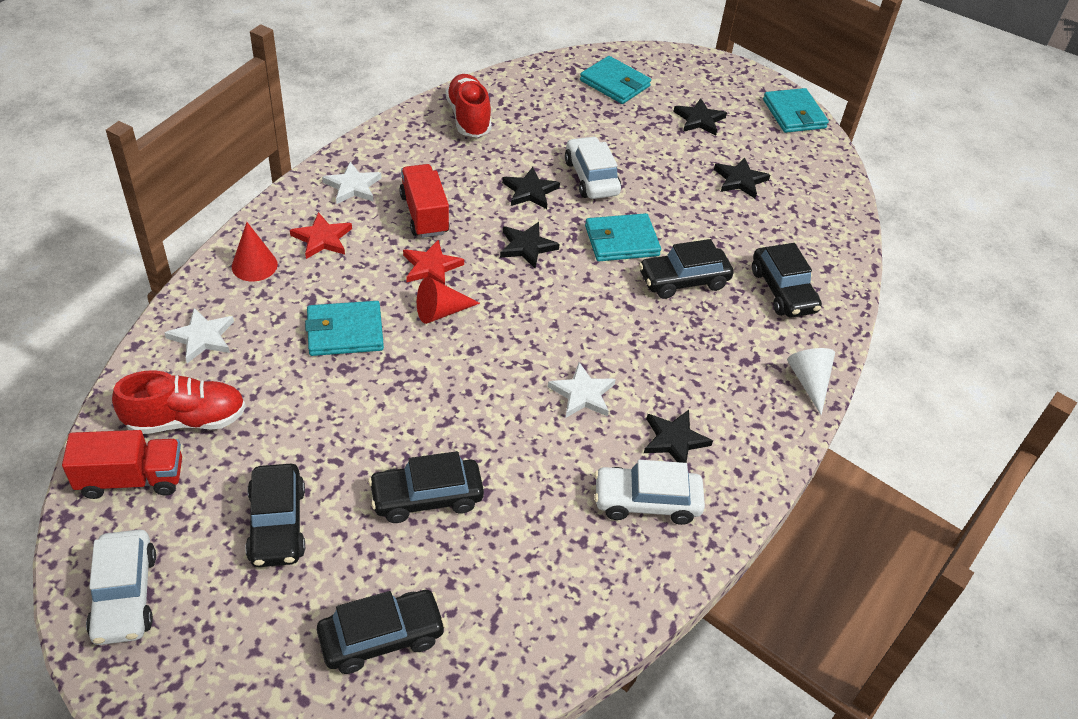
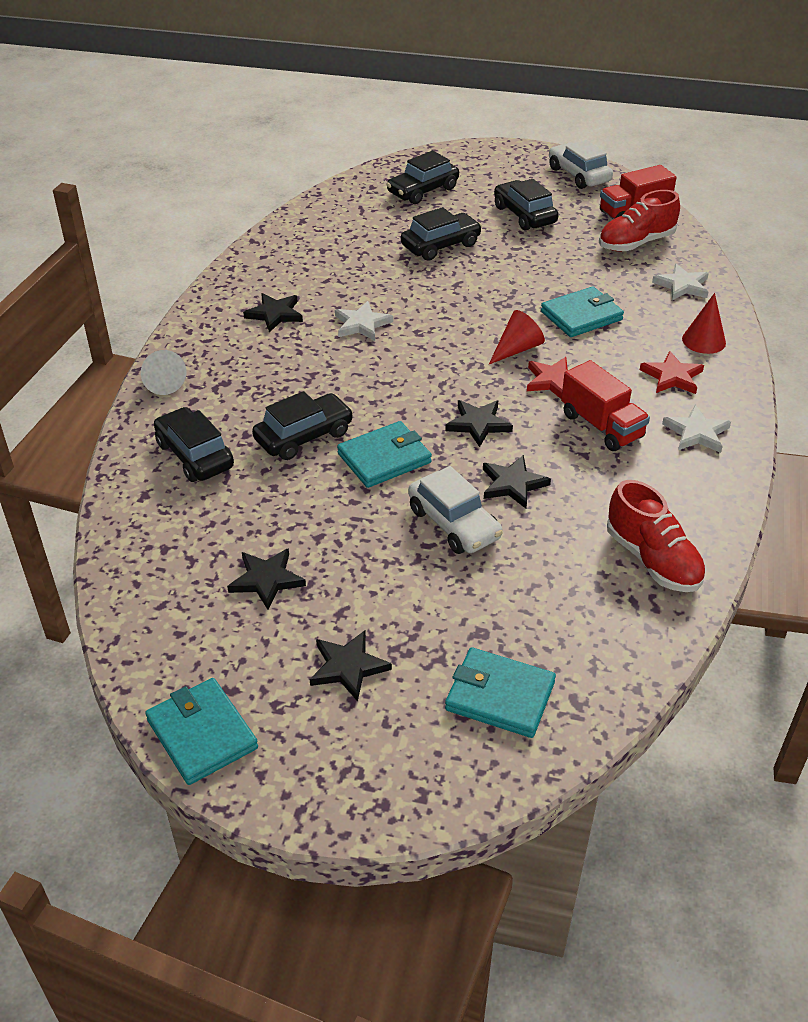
camera: 165 degrees right, 5 degrees down
(646, 502) = (285, 277): white car -> none

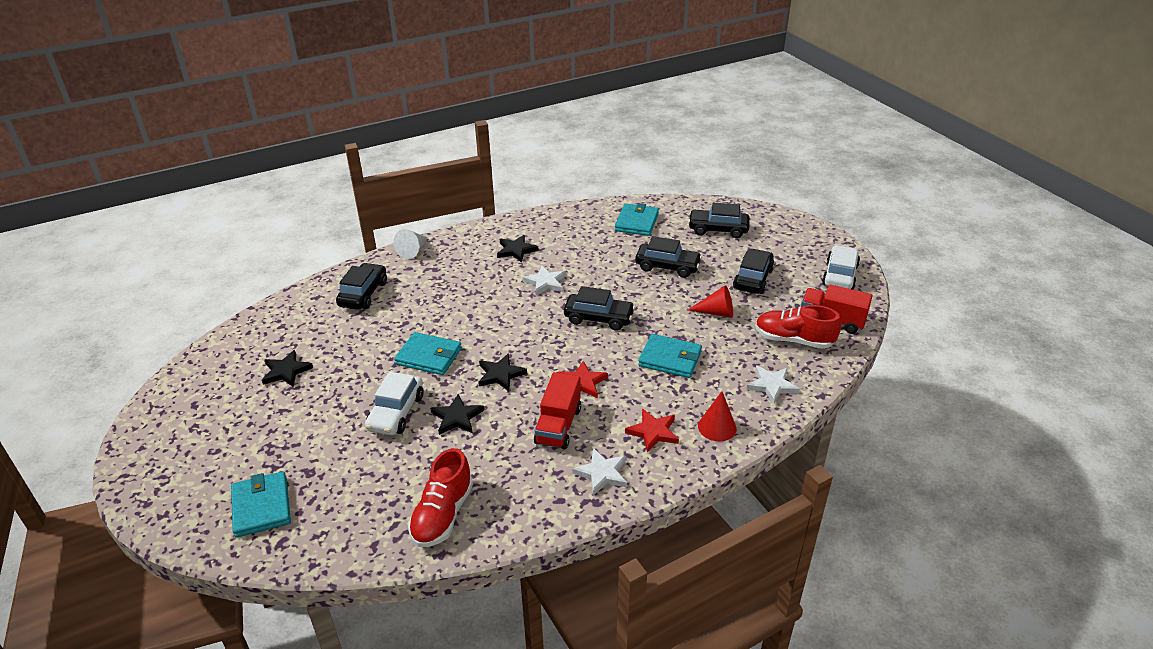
camera: 50 degrees right, 5 degrees down
(202, 734) = (156, 413): turquoise wallet -> turquoise wallet (637, 222)
(304, 436) = (417, 319): black car -> black car (599, 318)
(348, 667) = (241, 436): black star -> none
(516, 349) = (596, 351): red cone -> red cone (716, 312)

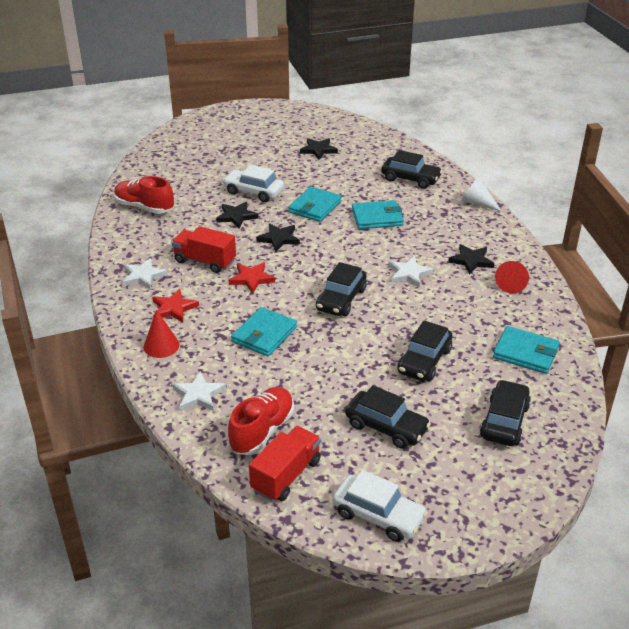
camera: 100 degrees right, 0 degrees up
(261, 507) = (189, 147): turquoise wallet -> turquoise wallet (377, 217)
(716, 312) = (328, 381): red cone -> red cone (511, 283)

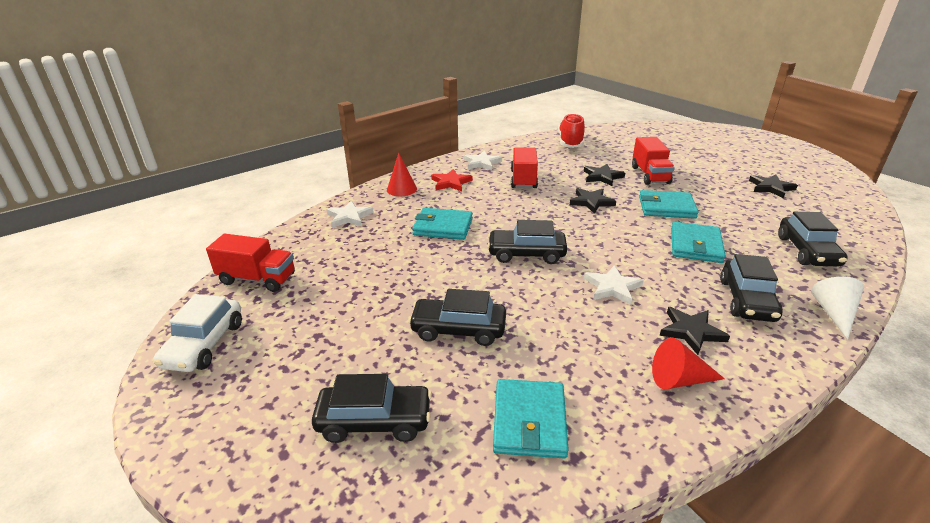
camera: 70 degrees right, 5 degrees down
(251, 279) = (518, 203): red star -> none
(253, 192) = (650, 175): white car -> red truck
(262, 431) = (313, 254): red shoe -> none
(377, 217) = (695, 245): turquoise wallet -> turquoise wallet turned 45 degrees clockwise
(386, 427) = (336, 324): black car -> black car (747, 300)

